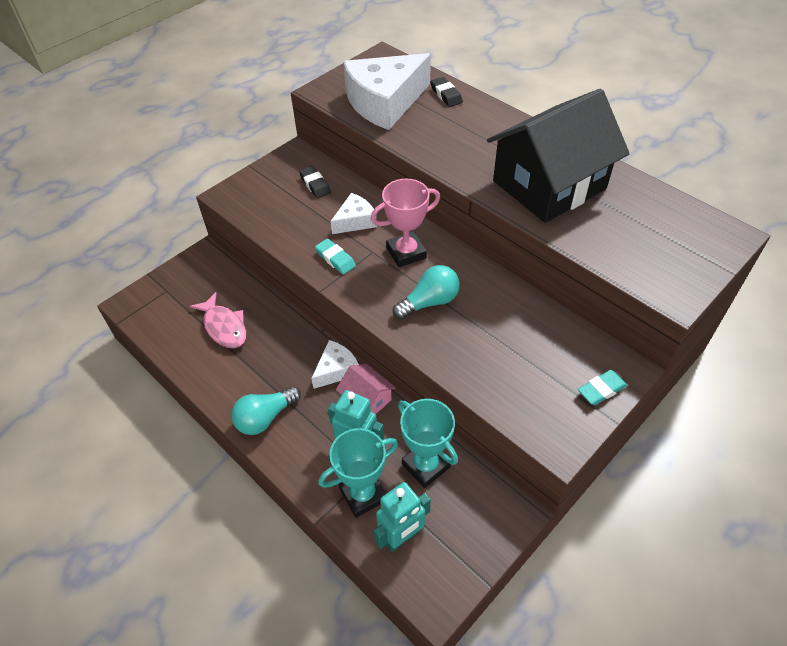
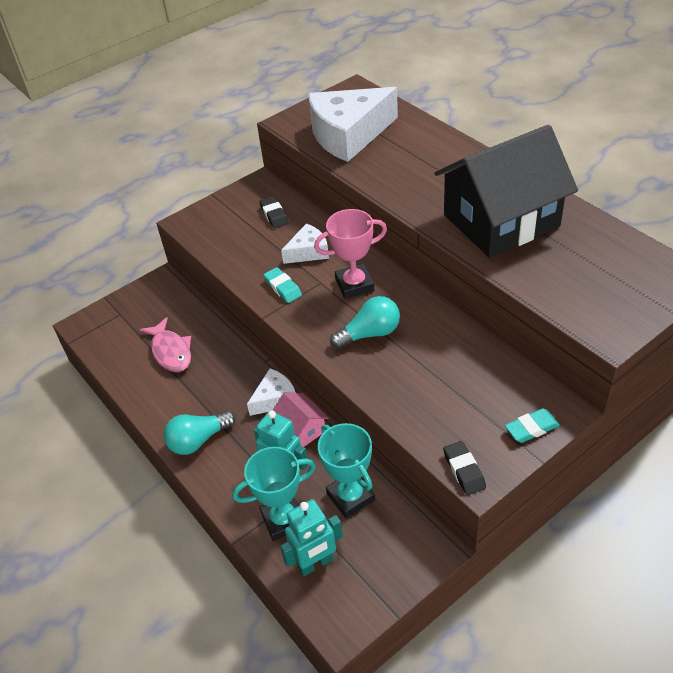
camera: 10 degrees right, 5 degrees down
(446, 95) = (412, 128): black eraser -> black eraser (464, 470)

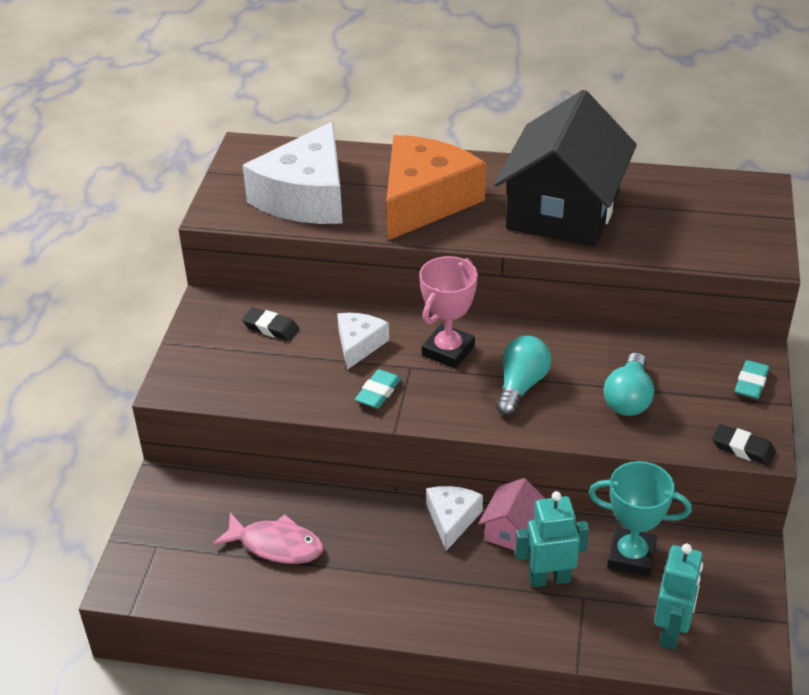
camera: 45 degrees left, 5 degrees down
(198, 440) = (423, 607): turquoise light bulb -> turquoise light bulb (628, 398)
(283, 288) = (378, 392): turquoise eraser -> turquoise eraser turned 75 degrees counterclockwise
(283, 520) = (598, 617): turquoise trophy -> none
(301, 429) = (513, 530): pink house -> pink house turned 75 degrees counterclockwise
(416, 170) = (425, 201): none -> orange cheese

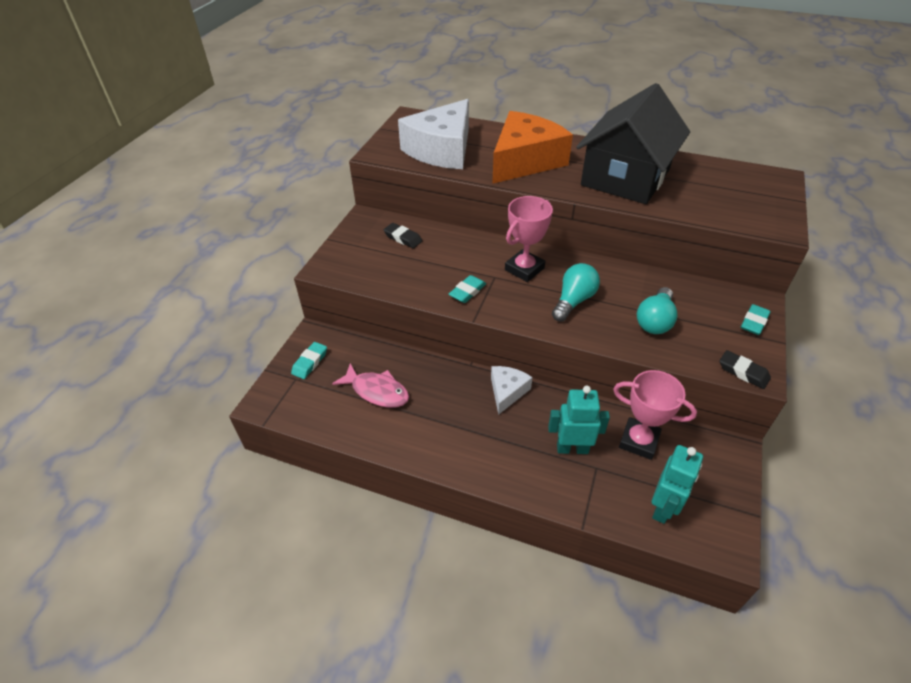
camera: 10 degrees right, 5 degrees up
(171, 521) = (310, 362): none -> turquoise eraser
(359, 345) = (461, 257): white cheese -> none
(513, 530) = (551, 407): pink house -> none
(631, 556) = (639, 441): turquoise trophy -> pink trophy

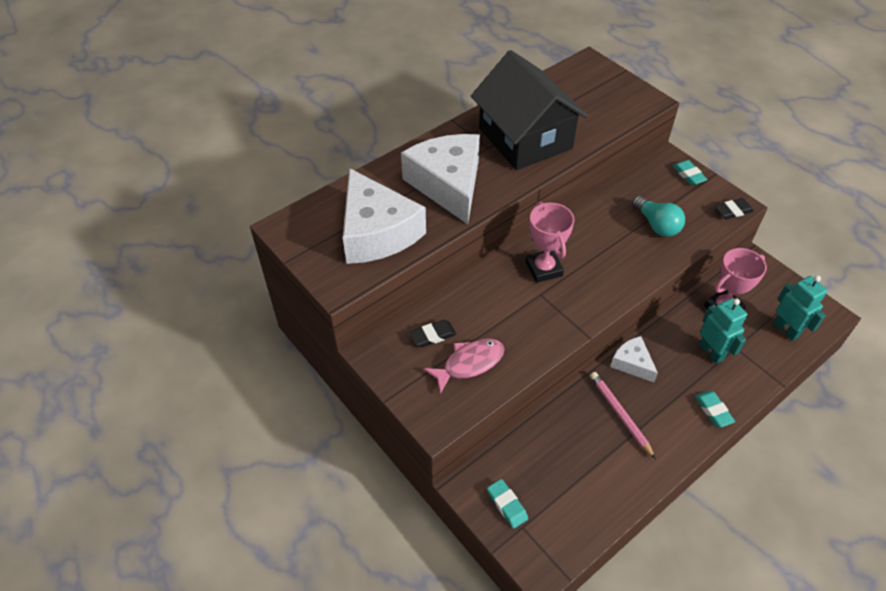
camera: 60 degrees left, 5 degrees up
(377, 391) = (579, 461): pink fish -> pink fish (469, 363)
(444, 402) = (620, 414): none -> pink pencil
(467, 292) = (548, 323): turquoise eraser -> turquoise eraser (713, 410)
(525, 161) = (448, 184): orange cheese -> white cheese
(572, 448) = (711, 352): turquoise robot -> turquoise robot turned 120 degrees clockwise
(573, 301) = (605, 259): turquoise light bulb -> none

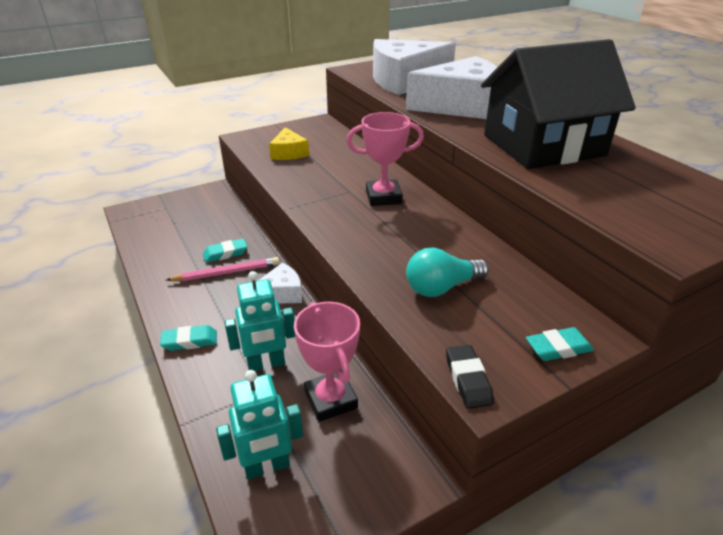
camera: 100 degrees right, 15 degrees down
(433, 336) = (324, 142): black eraser -> none
(469, 363) = (289, 153): pink fish -> yellow cheese
(507, 505) = (187, 203): turquoise eraser -> turquoise eraser (225, 253)

